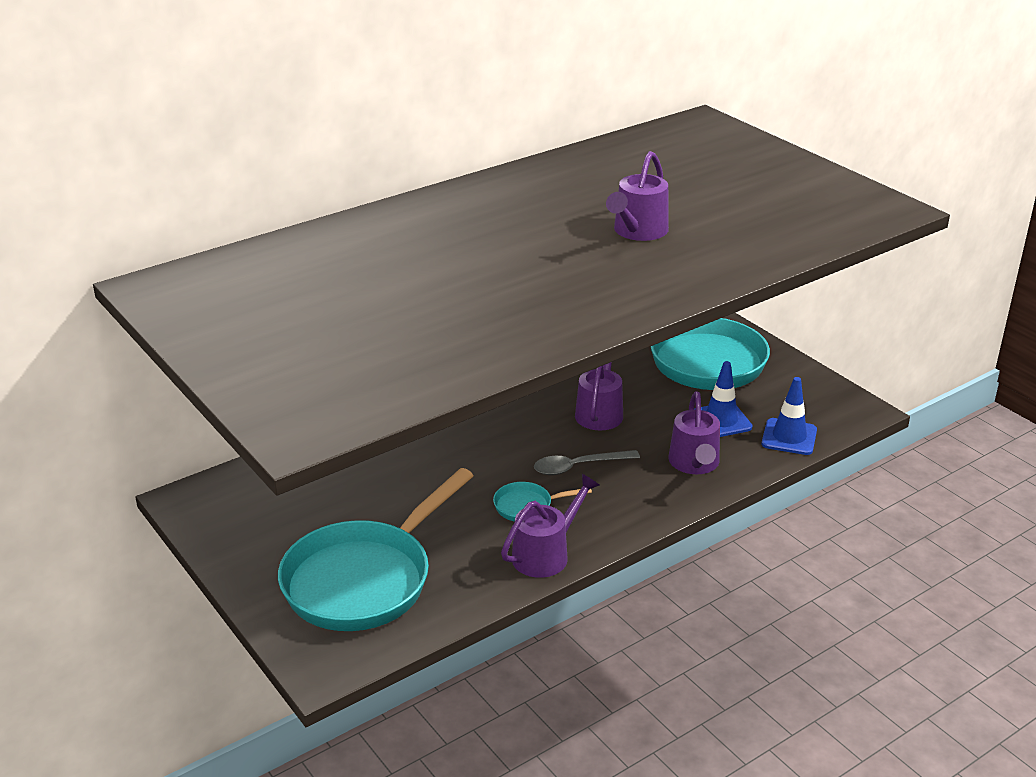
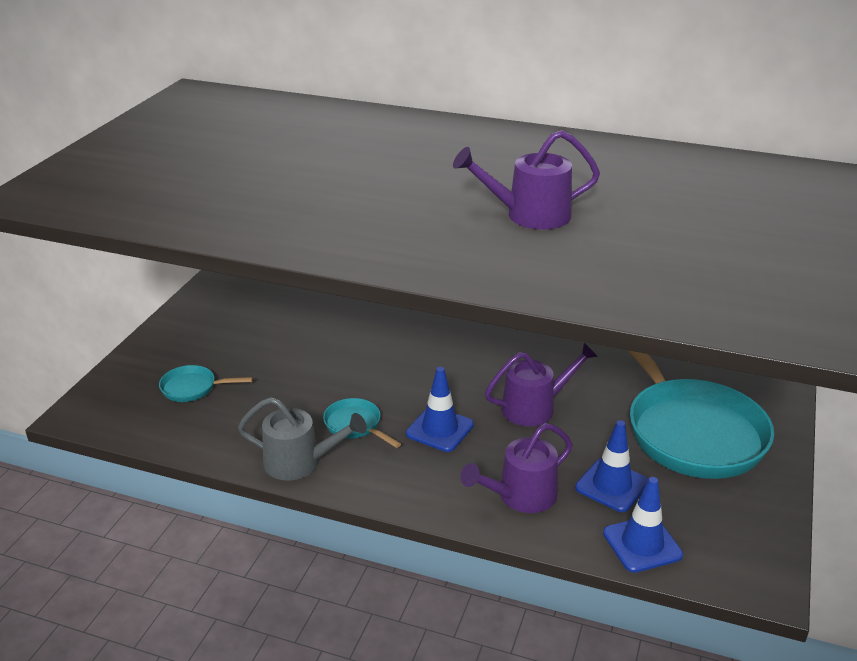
camera: 55 degrees right, 0 degrees up
(364, 579) = (193, 388): turquoise pan -> turquoise pan, size x0.42
(546, 554) = (300, 462): purple watering can -> grey watering can
(578, 467) = (439, 429): grey spoon -> blue traffic cone

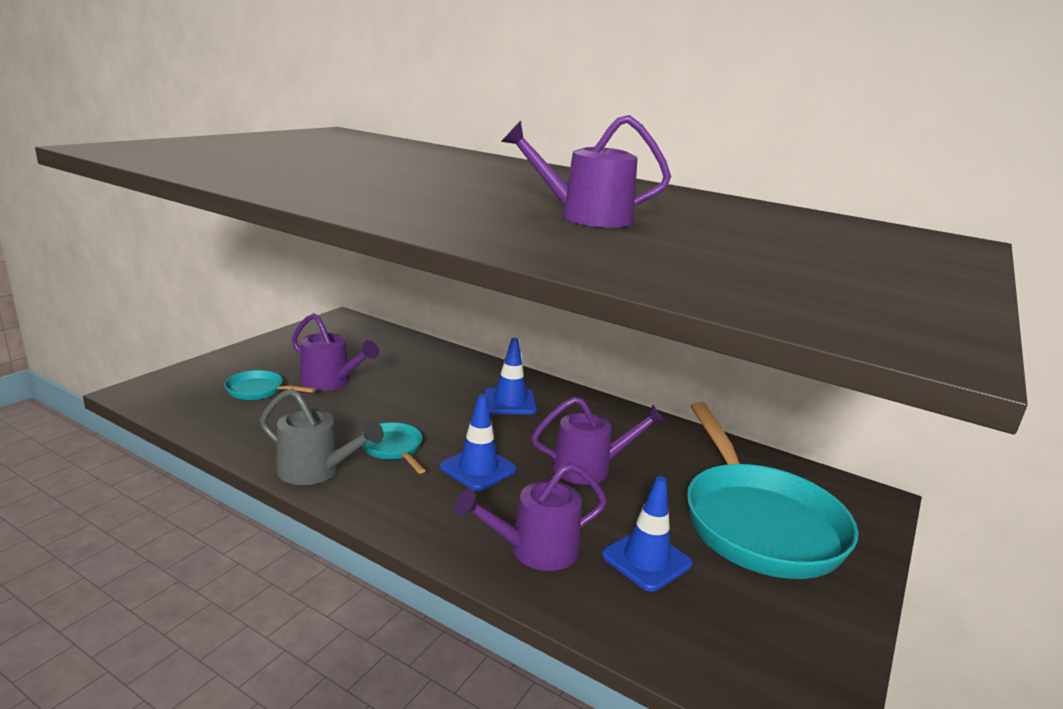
camera: 10 degrees right, 10 degrees down
(255, 363) = (331, 382): none -> purple watering can
(642, 544) = (661, 633): blue traffic cone -> blue traffic cone (510, 402)

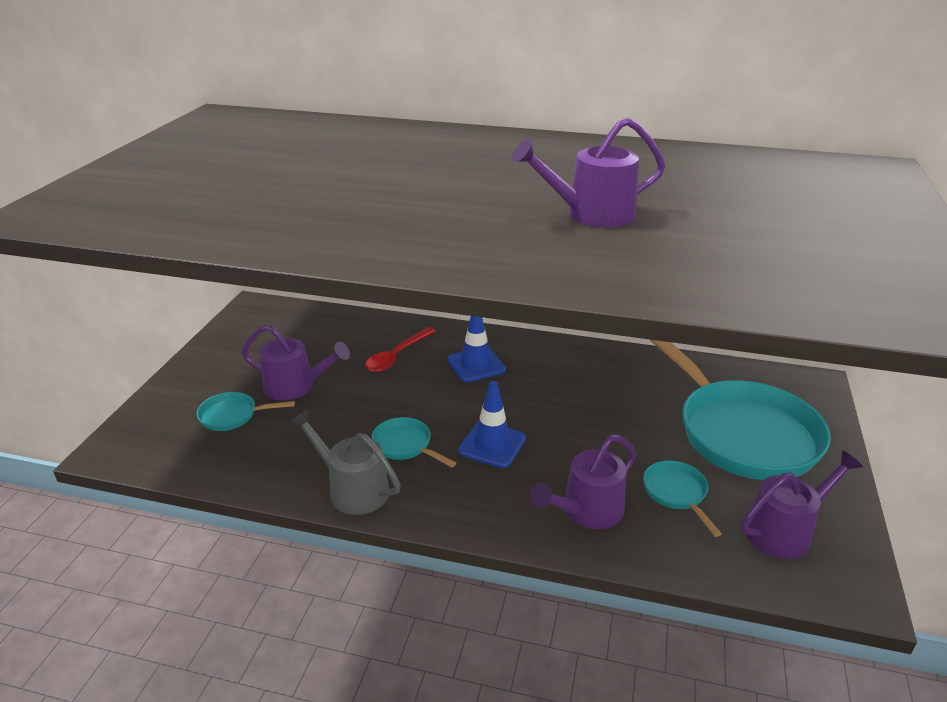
camera: 15 degrees left, 10 degrees up
(317, 470) = (352, 489): grey watering can -> grey watering can turned 150 degrees counterclockwise
(440, 379) = (397, 356): none -> red spoon
(590, 468) = (584, 417): purple watering can -> purple watering can (785, 530)
(646, 560) = (677, 494): blue traffic cone -> turquoise pan

